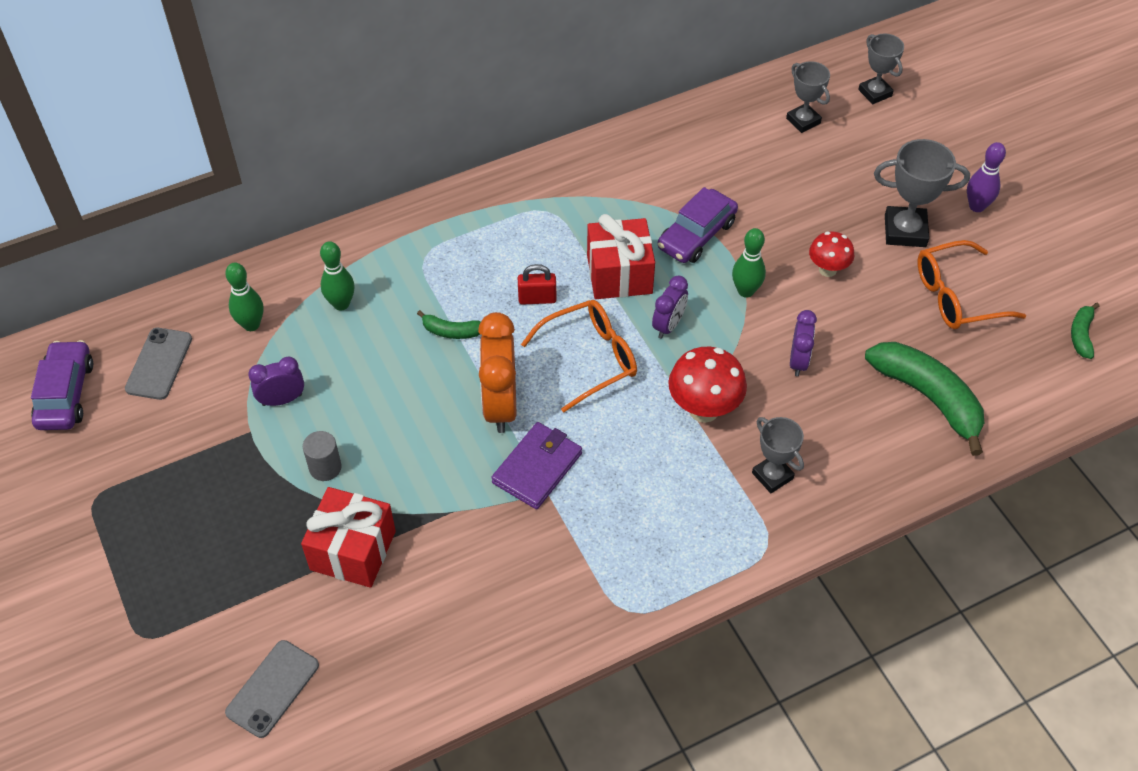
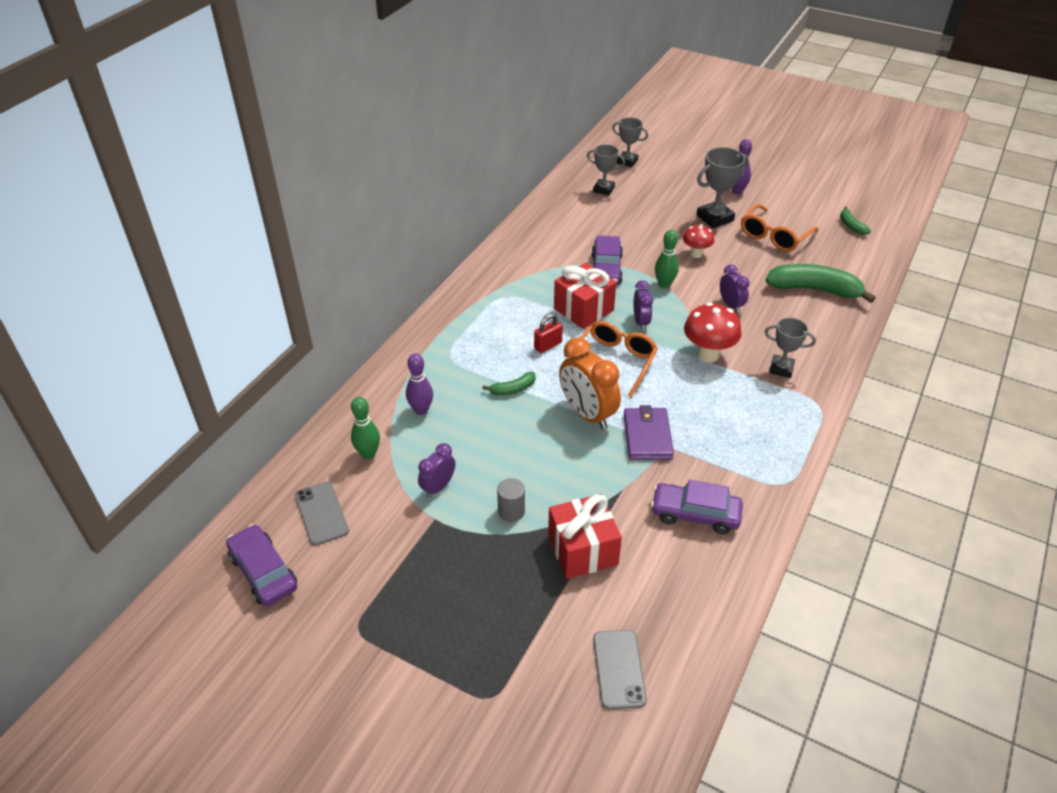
camera: 35 degrees left, 10 degrees down
(341, 304) = (421, 410): green bowling pin -> purple bowling pin
(499, 584) = (695, 514): none -> purple car

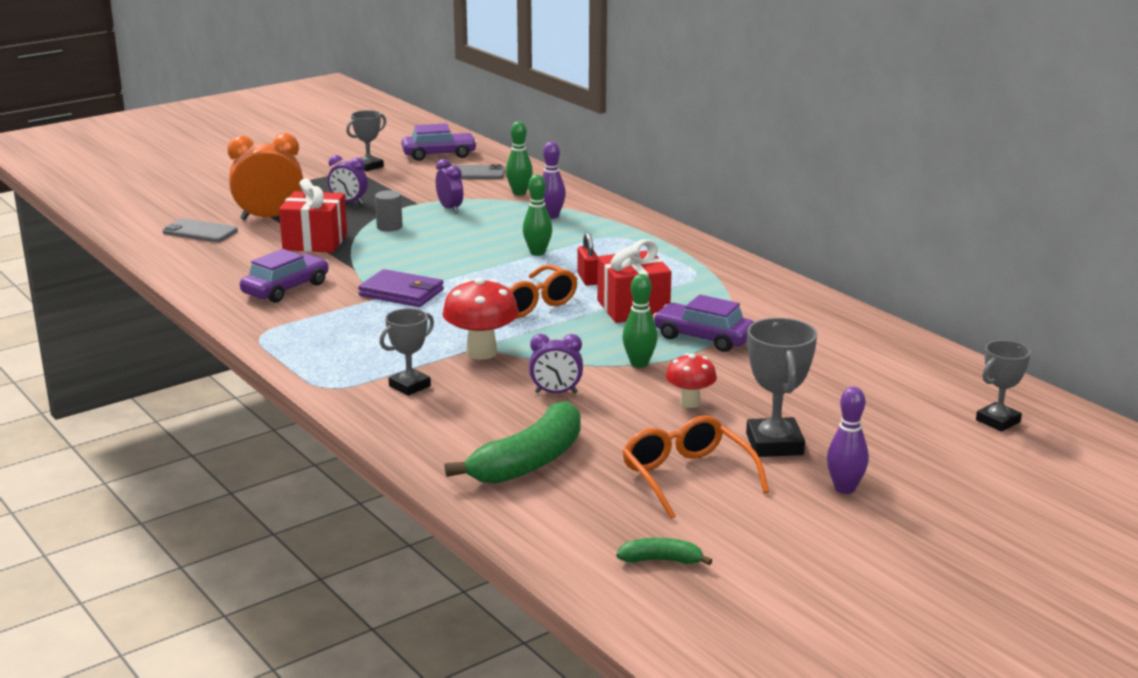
camera: 115 degrees right, 20 degrees down
(513, 389) = (537, 253): green banana -> green bowling pin
(587, 414) = (464, 275): orange clock -> orange clock (269, 218)
(603, 189) = (913, 382): grey trophy -> grey trophy (368, 166)
(641, 322) = (578, 332): purple clock -> purple clock (349, 202)

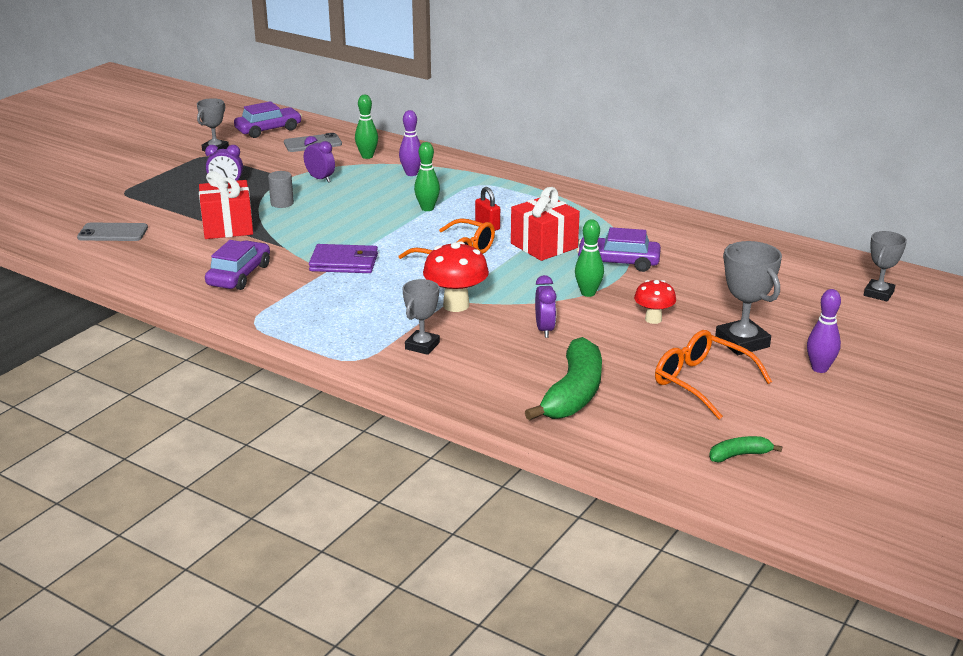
camera: 20 degrees left, 5 degrees up
(269, 218) = (166, 210): orange clock -> none
(556, 392) = (544, 330): purple clock -> purple clock turned 75 degrees counterclockwise

